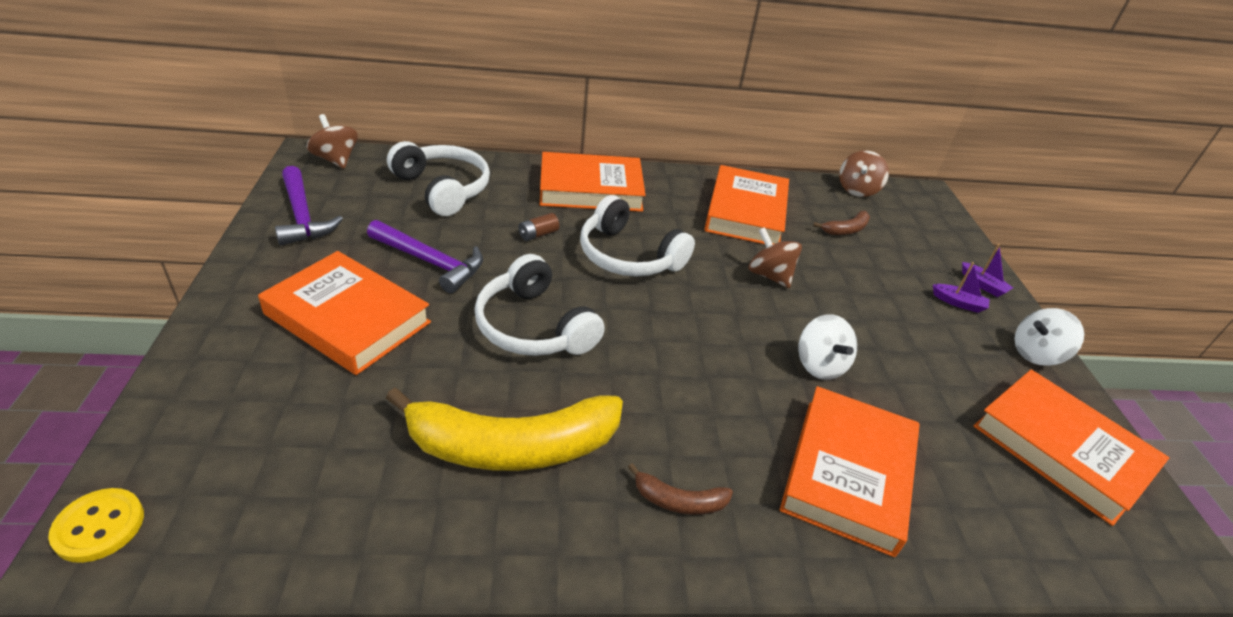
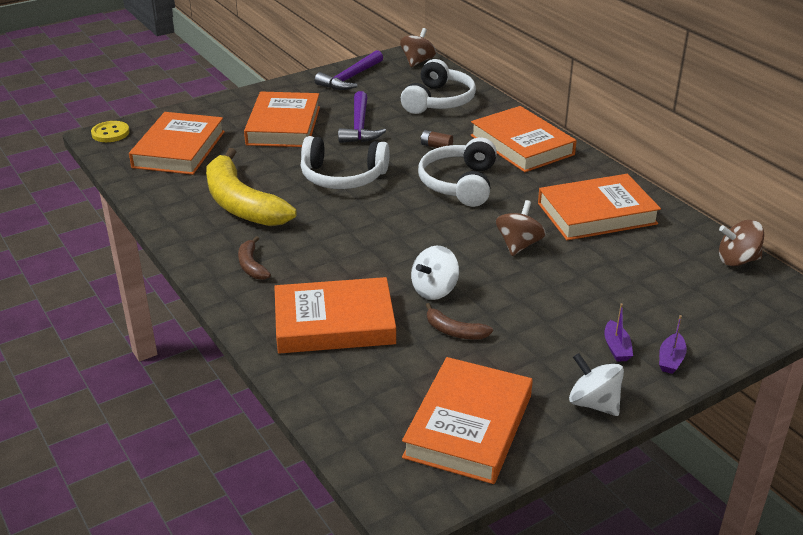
camera: 65 degrees right, 5 degrees down
(278, 453) = (179, 149): none -> orange book
(534, 326) = (342, 177): white headphones -> white headphones turned 105 degrees counterclockwise
(846, 229) = (649, 267): brown banana -> brown banana (454, 331)

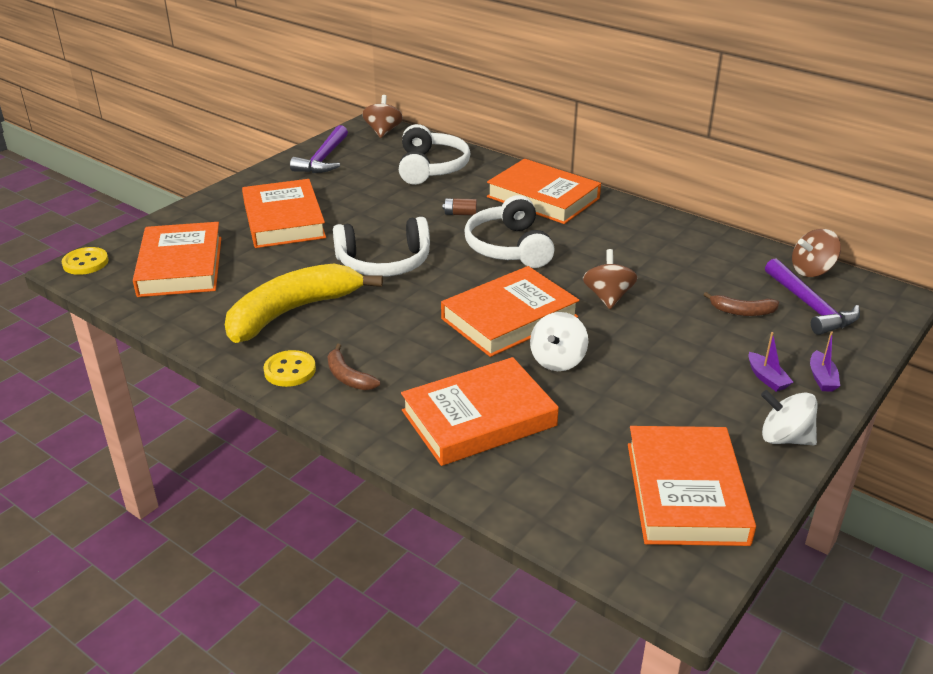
camera: 20 degrees left, 0 degrees up
(209, 250) = (290, 370): none -> yellow button
(241, 204) = (292, 312): yellow banana -> yellow banana turned 105 degrees clockwise
(359, 126) = (367, 207): purple hammer -> purple hammer (810, 306)
(454, 331) = (606, 398): brown banana -> brown banana (742, 311)
(597, 213) = (659, 251): orange book -> orange book (509, 318)

